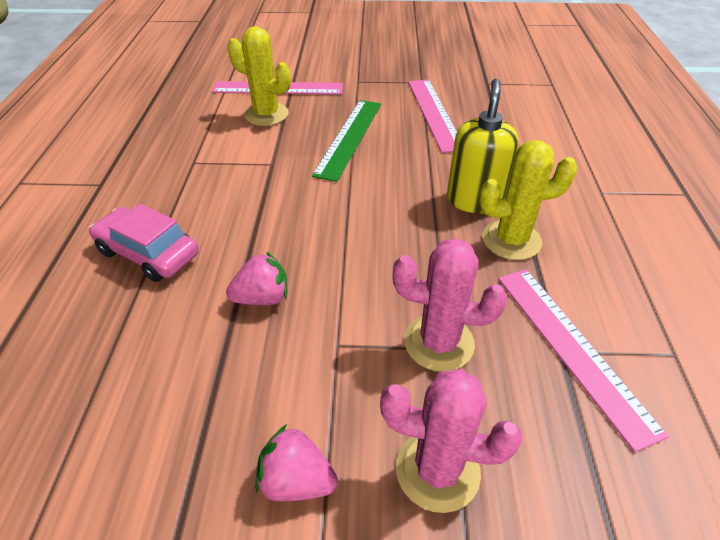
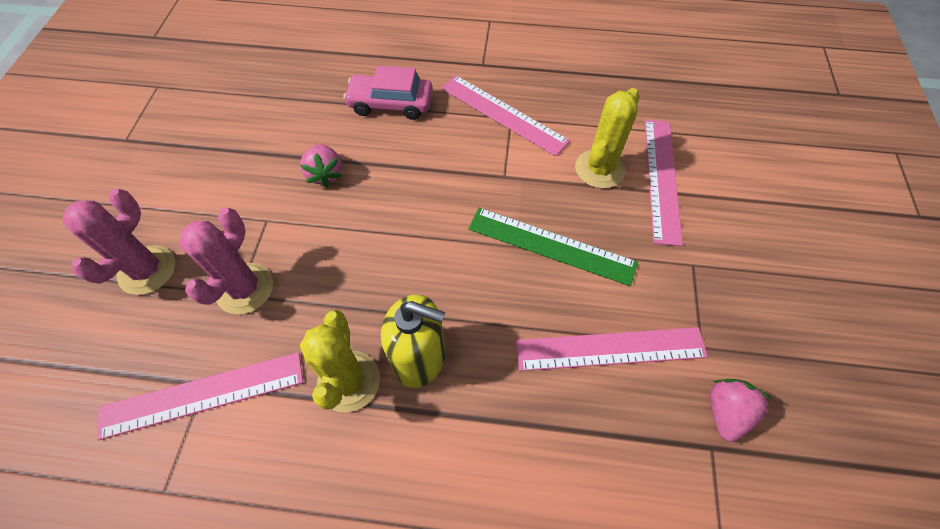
camera: 95 degrees right, 15 degrees up
(148, 253) = (390, 104): pink car -> pink car turned 120 degrees counterclockwise
(187, 167) = (503, 114): none -> pink ruler
(296, 480) = (174, 195): pink strawberry -> pink strawberry (725, 412)

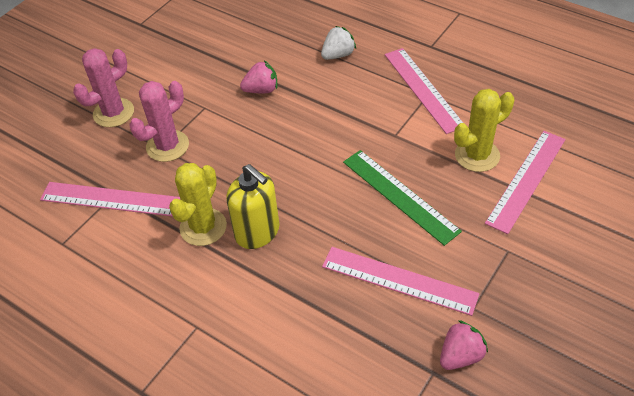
camera: 30 degrees right, 10 degrees down
(325, 174) = (261, 90): pink strawberry -> pink strawberry turned 120 degrees counterclockwise
(390, 104) = (338, 55): pink car -> white strawberry

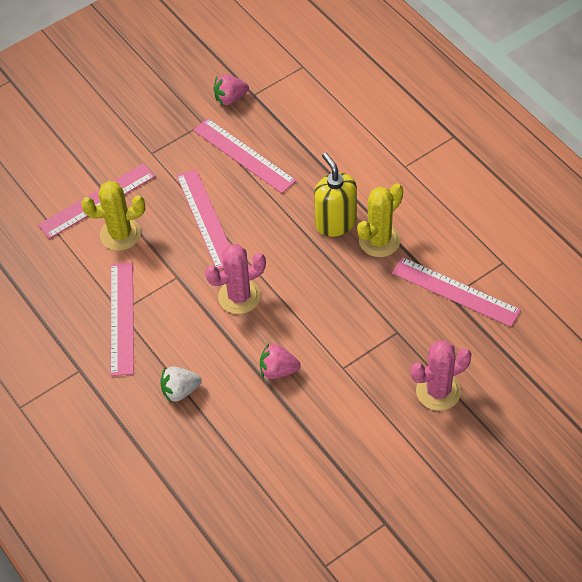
camera: 160 degrees left, 5 degrees up
(167, 146) = (391, 332): pink cactus -> pink cactus (239, 296)
(399, 196) = (206, 219): green ruler -> pink ruler

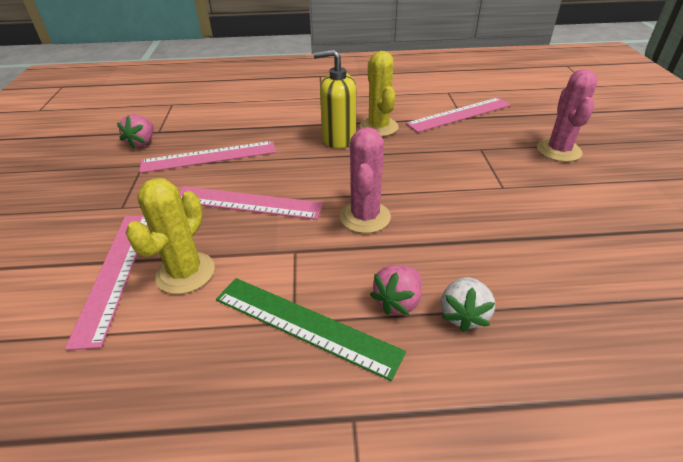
camera: 60 degrees left, 15 degrees down
(122, 318) = (305, 324): pink ruler -> green ruler
(278, 370) = (481, 226): pink strawberry -> pink strawberry (398, 301)

